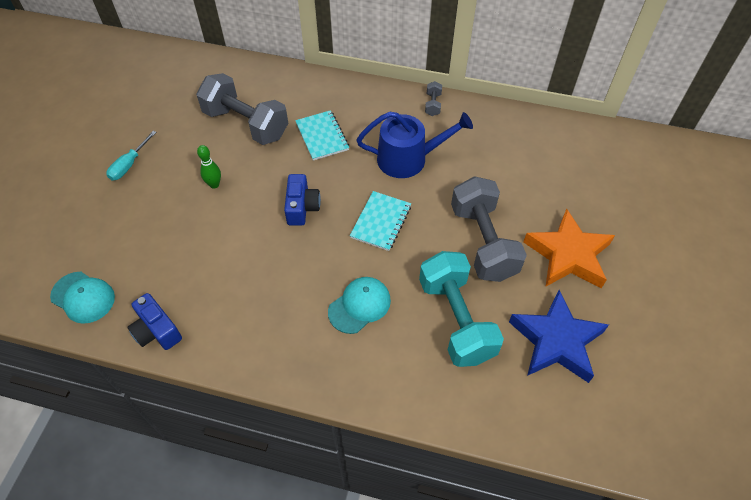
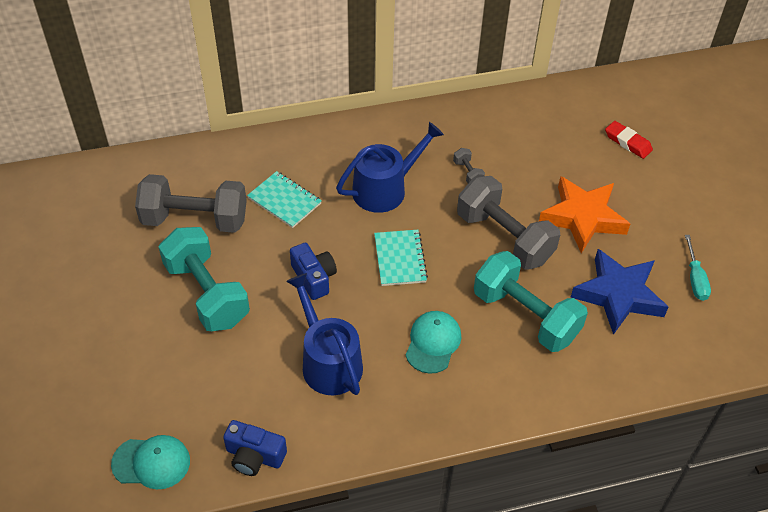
camera: 30 degrees left, 5 degrees down
(129, 165) = (96, 313): turquoise screwdriver -> turquoise screwdriver (695, 279)
(214, 184) = (207, 293): green bowling pin -> turquoise dumbbell
(265, 281) = (328, 362): none -> blue watering can
(433, 105) = (373, 127): grey dumbbell -> grey dumbbell (468, 173)
(657, 204) = (627, 142): none -> red eraser

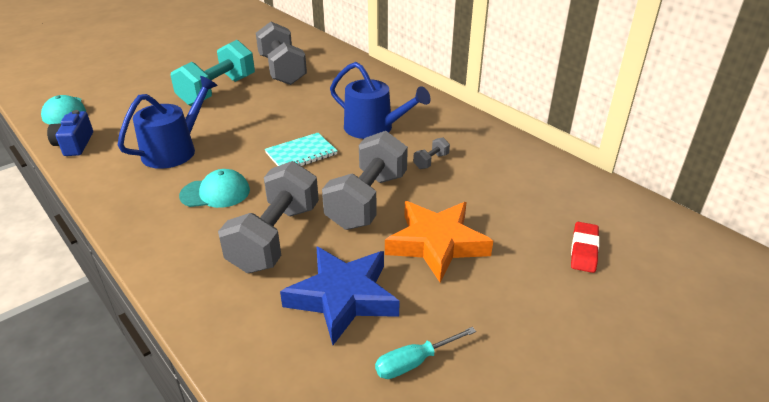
camera: 65 degrees right, 15 degrees down
(284, 201) = (325, 94): turquoise notebook -> none
(314, 278) = (256, 123): blue camera -> none
(525, 316) = (275, 237): turquoise dumbbell -> grey dumbbell

